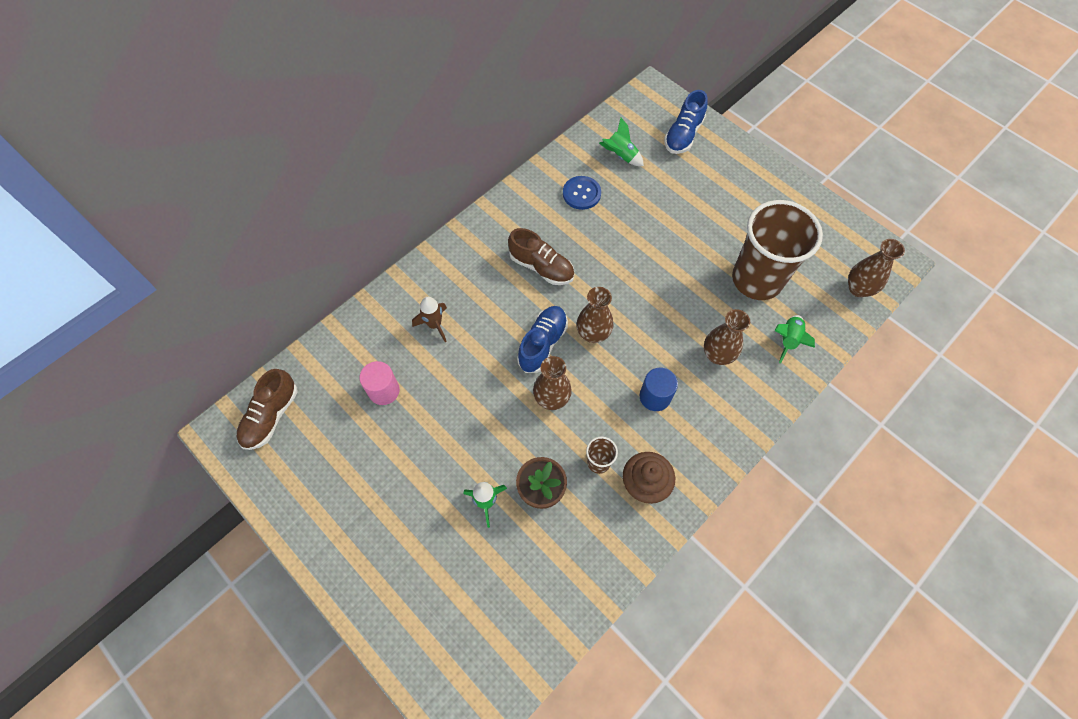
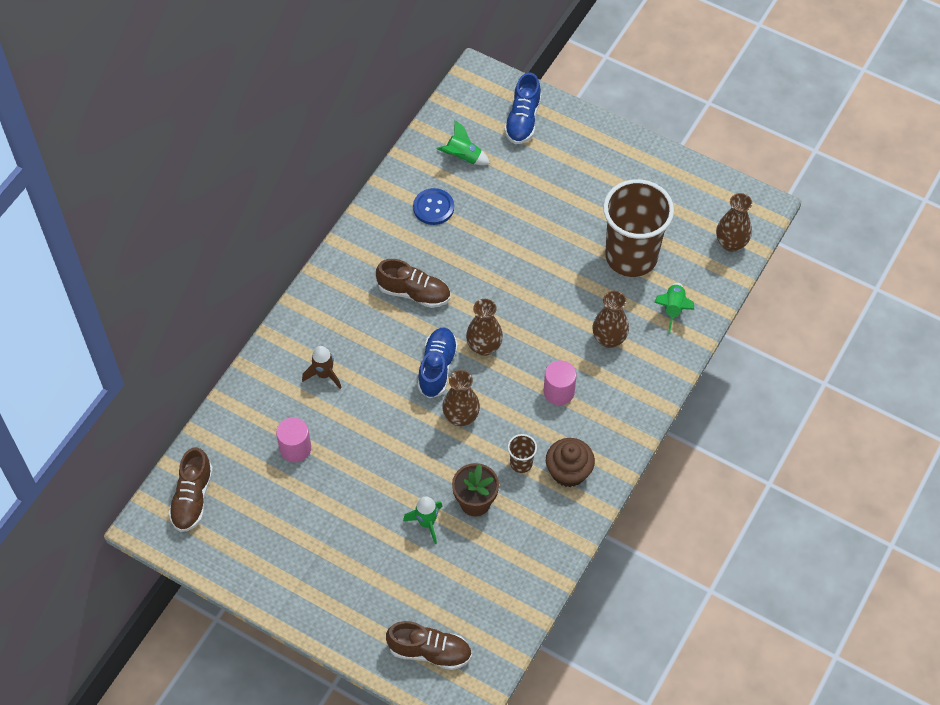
camera: 15 degrees left, 5 degrees down
(447, 650) = (429, 651): none -> brown shoe
(655, 397) = (559, 392): blue cylinder -> pink cylinder

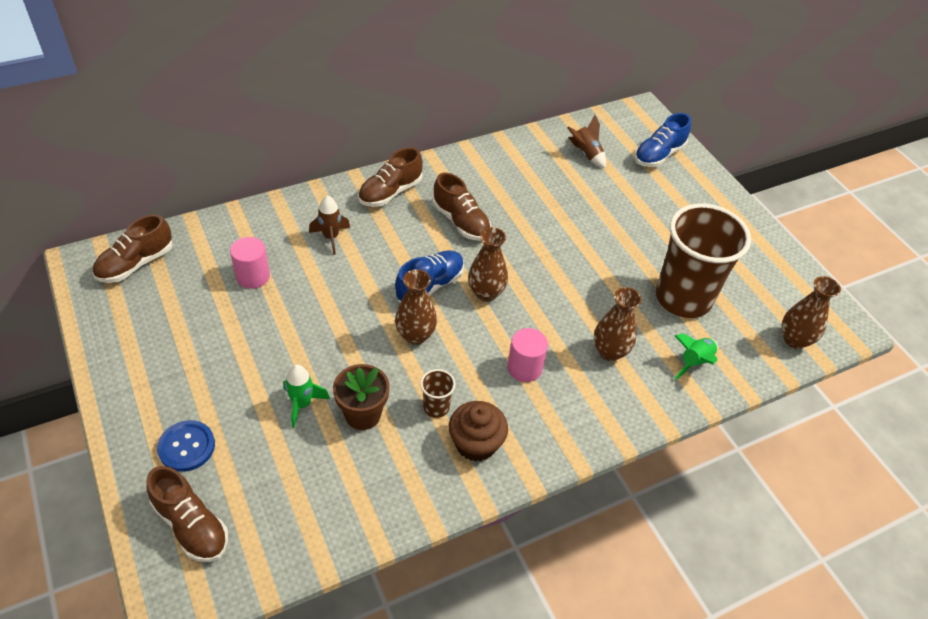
camera: 30 degrees right, 10 degrees down
(334, 300) = (390, 192): none -> brown shoe
(433, 207) = (531, 174): blue button -> blue button (186, 447)
(463, 157) = (586, 154): green rocket -> brown rocket

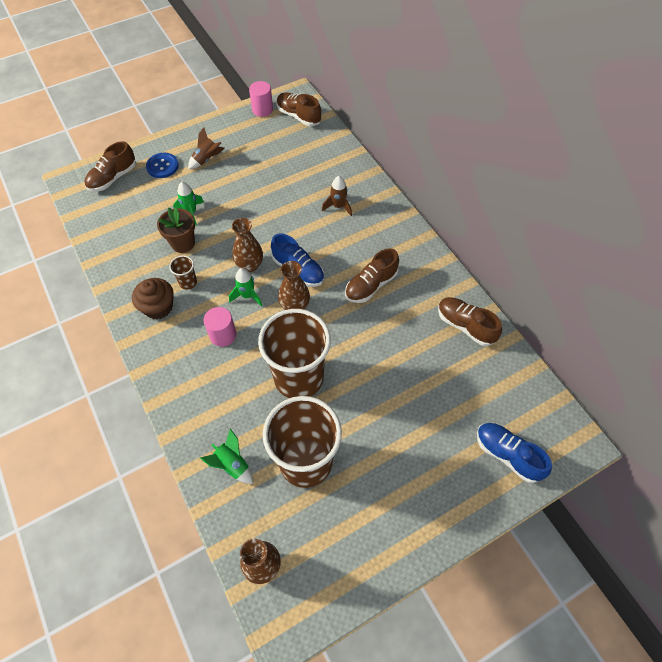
camera: 90 degrees right, 10 degrees up
(253, 276) = (295, 171): pink cylinder -> pink cylinder (262, 109)
(390, 192) = (395, 236): brown shoe -> brown shoe (465, 326)
(465, 340) = (247, 296): none -> green rocket
(584, 296) = (298, 378): none -> brown cup
(586, 154) = (486, 383): brown rocket -> brown rocket (206, 159)
(609, 352) = (240, 396): brown vase -> none

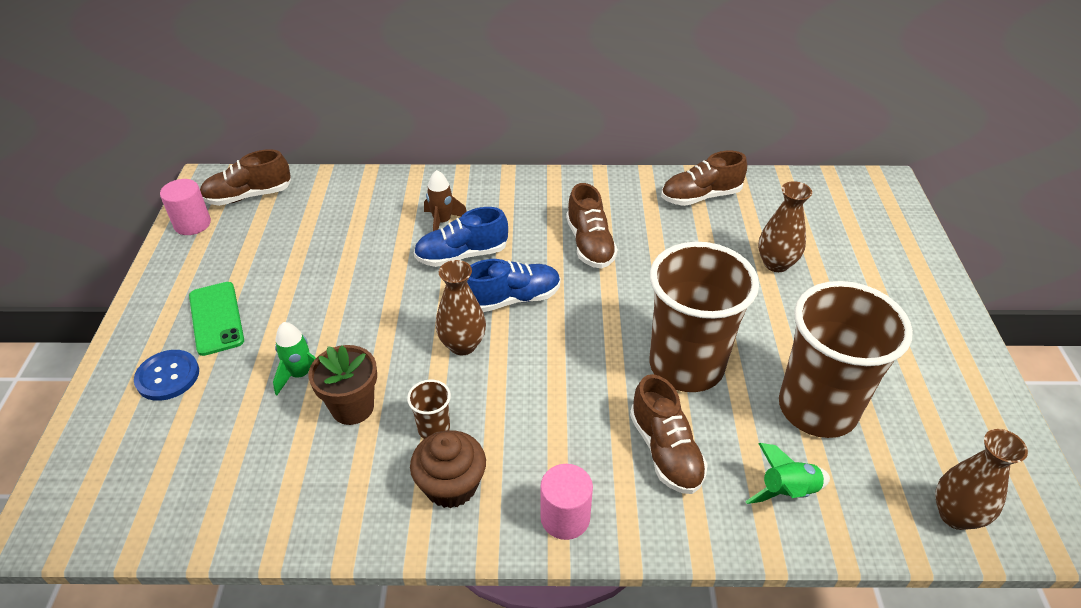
camera: 60 degrees left, 15 degrees down
(113, 178) = (115, 454): brown shoe -> brown shoe (665, 451)
(206, 159) = (216, 318): brown rocket -> green phone
(223, 335) = (562, 421): pink cylinder -> pink cylinder (565, 517)
(247, 296) = (514, 368): green rocket -> none
(295, 306) = (570, 325): brown vase -> brown vase (776, 264)
(507, 455) = (880, 236): blue shoe -> blue shoe (462, 255)

